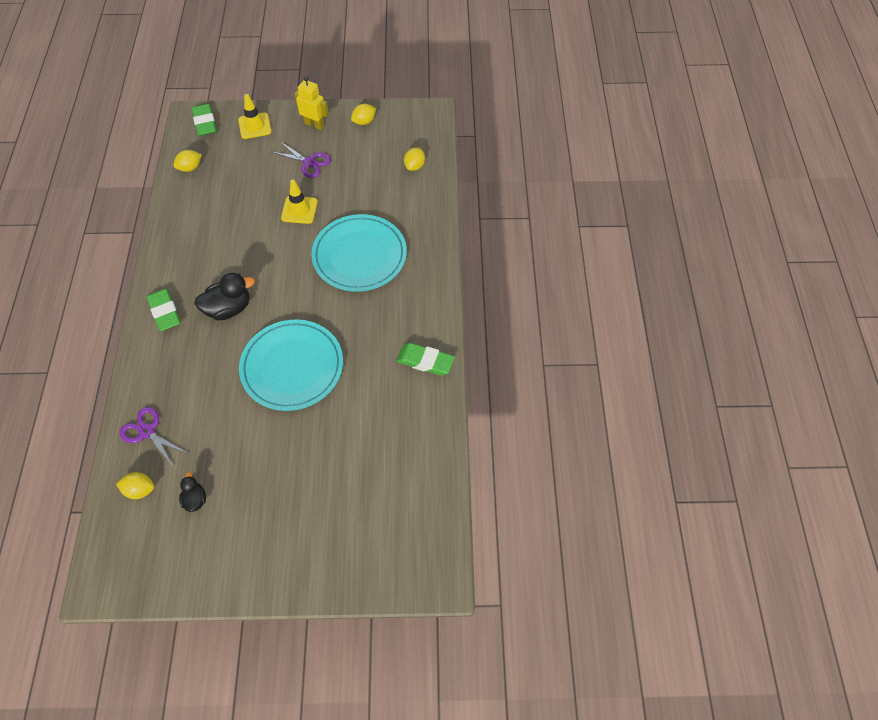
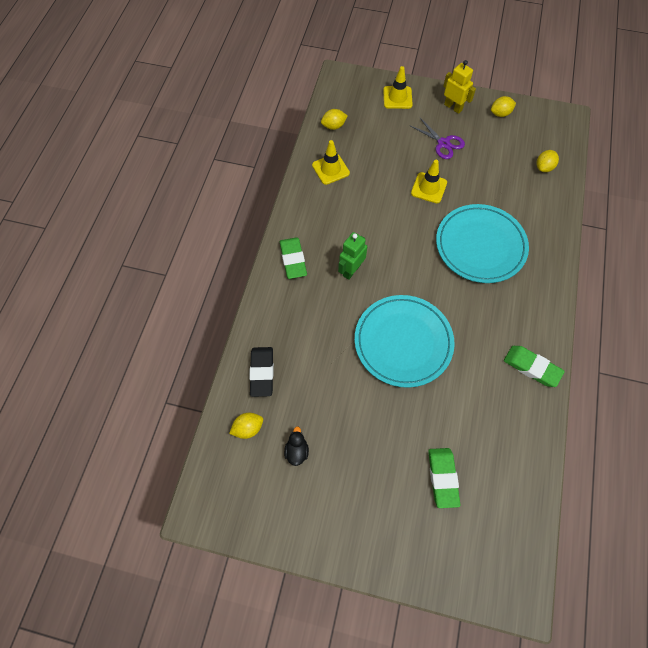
camera: 15 degrees right, 5 degrees up
(140, 490) = (248, 428): yellow lemon -> yellow lemon turned 45 degrees counterclockwise
(147, 431) = (262, 373): purple scissors -> black eraser
(193, 212) = (330, 169): none -> yellow traffic cone
(205, 123) = (352, 85): green eraser -> green eraser (443, 478)
(228, 309) = (351, 270): black duck -> green robot

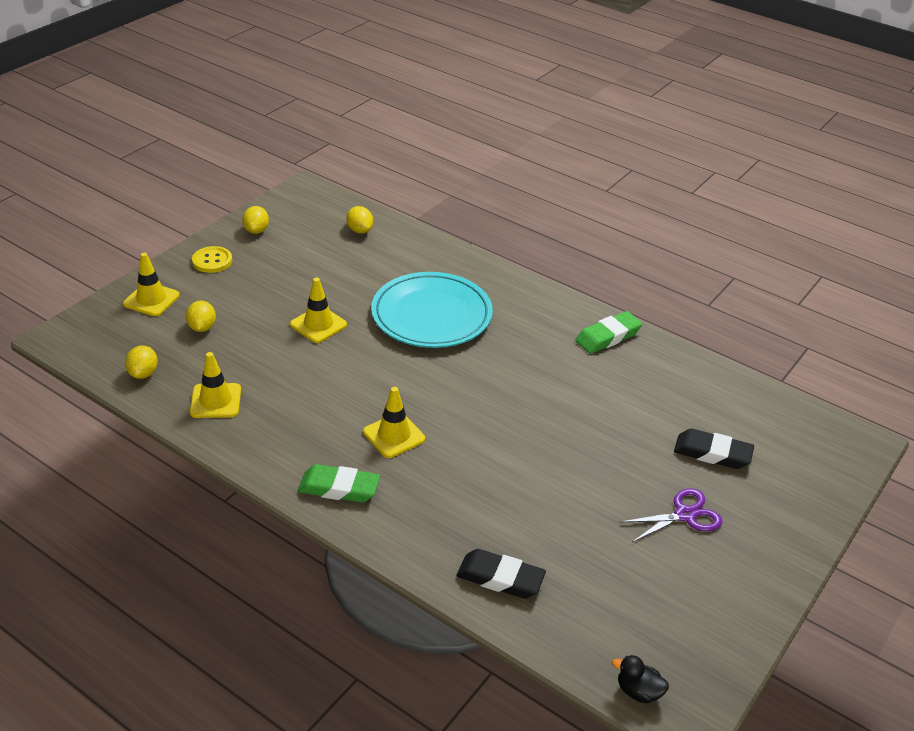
camera: 70 degrees left, 25 degrees down
(248, 428) = (578, 620): yellow lemon -> yellow lemon (202, 327)
(296, 451) = (631, 576): black duck -> black duck (638, 691)
(351, 270) = (394, 435): green robot -> yellow traffic cone
(403, 342) = (525, 425): turquoise plate -> none
(443, 143) = (261, 289): purple scissors -> purple scissors (685, 515)
(443, 478) = (712, 453): green eraser -> black eraser
(453, 107) = (212, 261): yellow robot -> yellow button

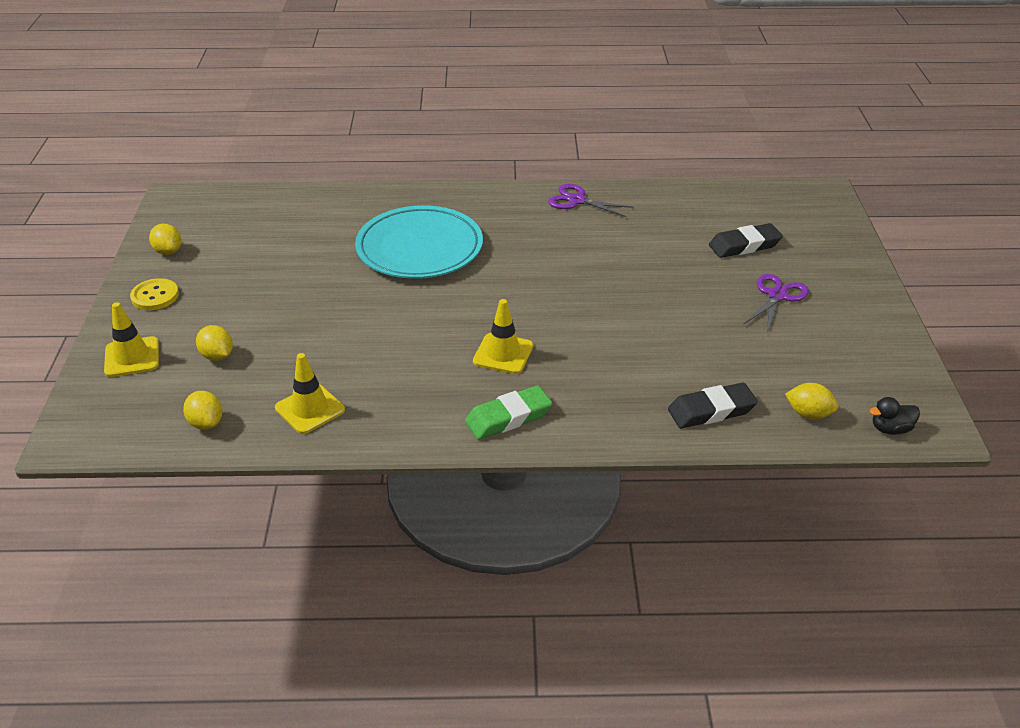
camera: 35 degrees left, 0 degrees up
(318, 325) = (328, 301): yellow traffic cone -> none
(360, 230) = (271, 210): yellow lemon -> yellow lemon (808, 414)
(608, 337) = (577, 200): green eraser -> purple scissors

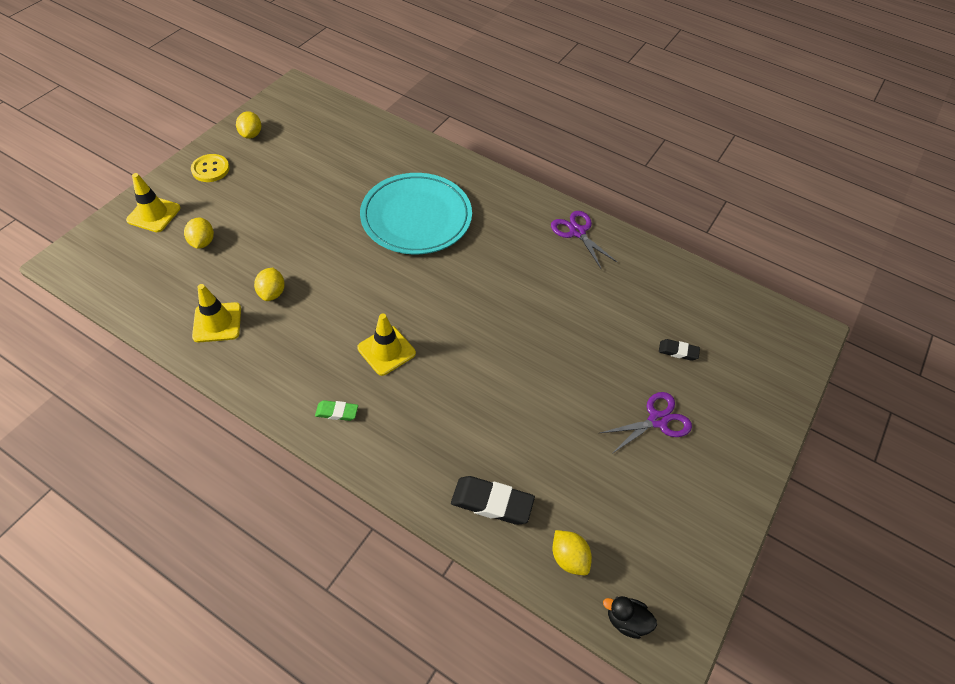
camera: 30 degrees right, 15 degrees up
(206, 423) = (147, 296): yellow lemon -> yellow lemon (272, 293)
(508, 417) = (337, 412): green eraser -> green eraser, size x0.57
(744, 245) = (678, 351): black eraser -> black eraser, size x0.57

